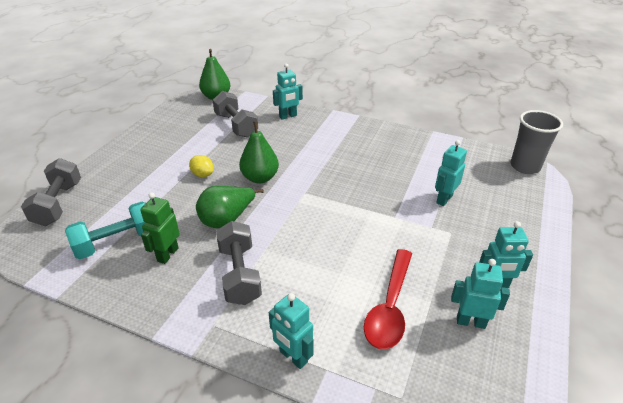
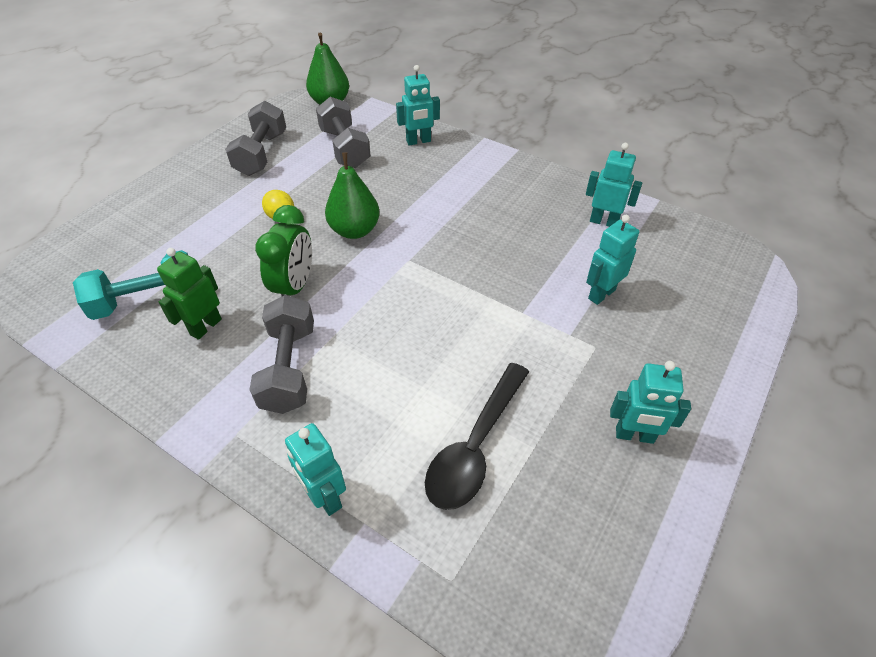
camera: 10 degrees right, 10 degrees up
(58, 204) = (91, 237): grey dumbbell -> grey dumbbell (261, 154)
(227, 220) = (294, 287): green pear -> green clock
(390, 307) = (475, 446): red spoon -> black spoon
(470, 322) = (582, 486): turquoise robot -> turquoise robot (604, 221)
(525, 166) = (738, 257): grey cup -> none

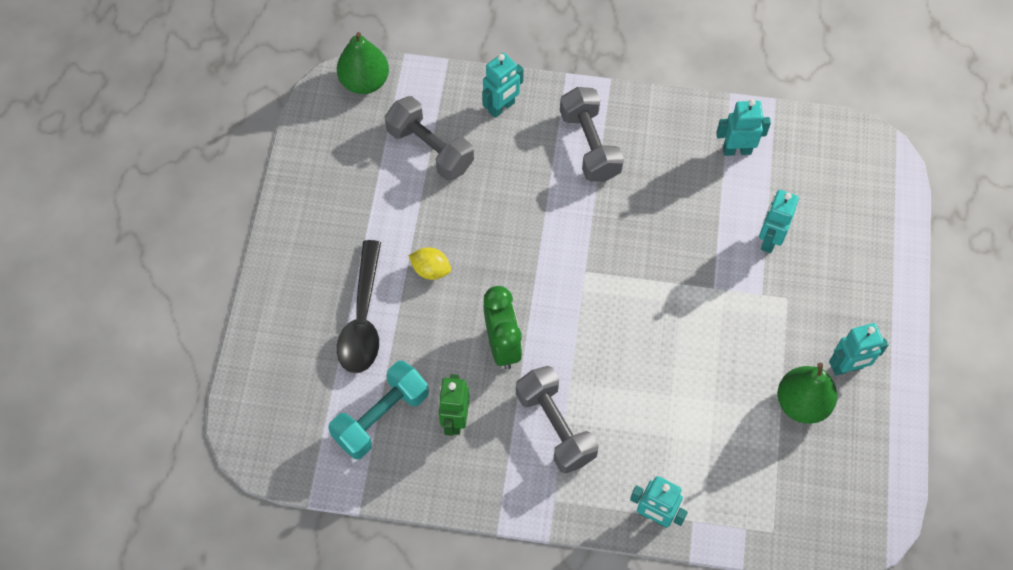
camera: 25 degrees left, 15 degrees up
(261, 154) = (347, 193): grey dumbbell -> grey dumbbell (589, 145)
(355, 230) = (514, 257): green pear -> green pear (802, 403)
(475, 446) = (738, 428): black spoon -> black spoon (363, 318)

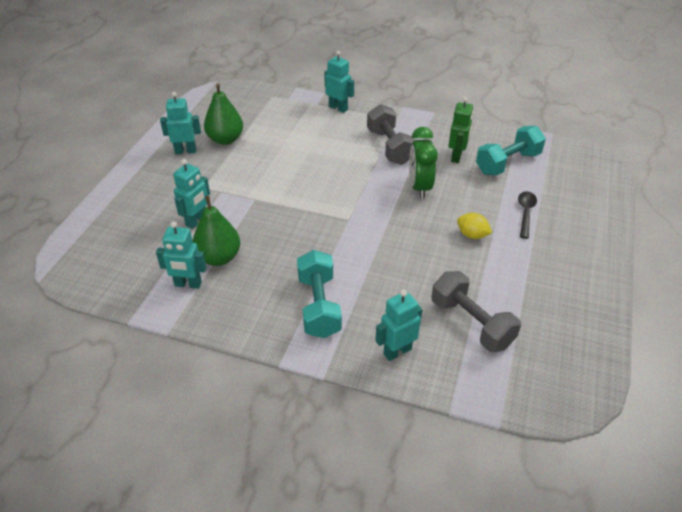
camera: 170 degrees left, 20 degrees down
(363, 318) = (525, 213): black spoon -> black spoon, size x0.58
(364, 82) = (542, 399): green pear -> green pear (219, 257)
(589, 145) = (319, 306): grey dumbbell -> turquoise dumbbell

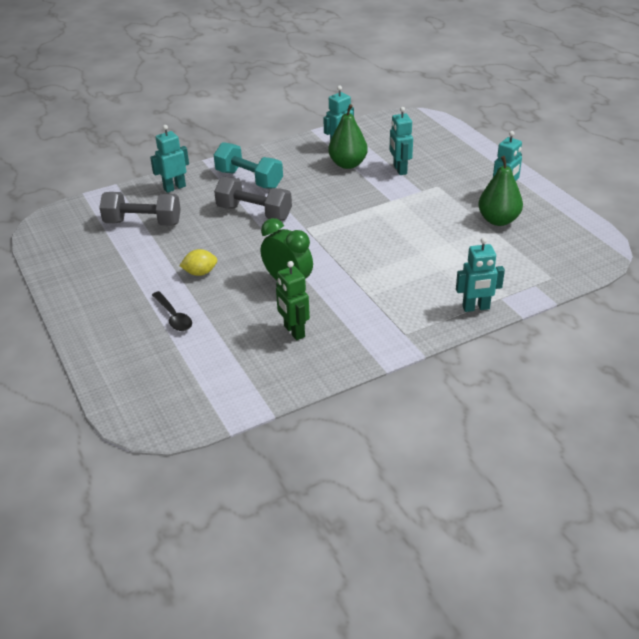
camera: 135 degrees right, 5 degrees down
(389, 147) = (365, 301): grey dumbbell -> grey dumbbell (254, 213)
(397, 351) = (174, 188): turquoise robot -> turquoise robot turned 135 degrees counterclockwise
(507, 163) = (238, 357): turquoise dumbbell -> none

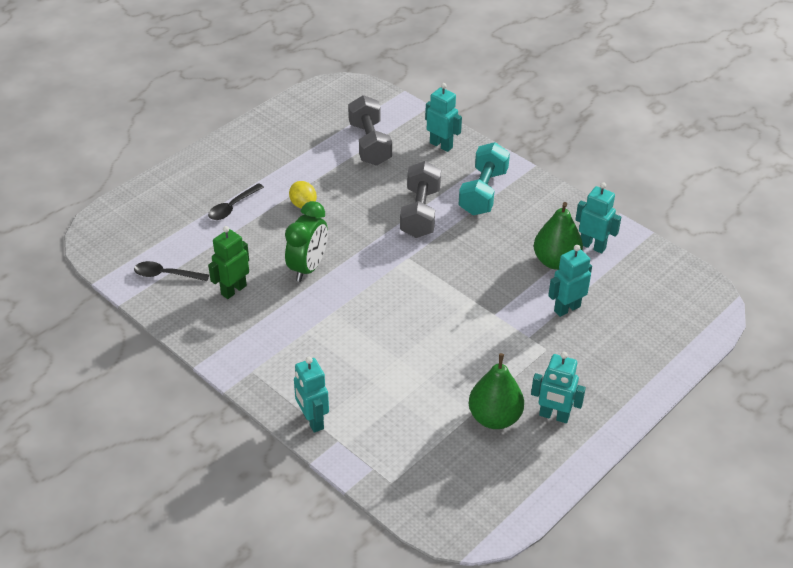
camera: 70 degrees right, 5 degrees up
(247, 374) = (166, 275): none -> black spoon

